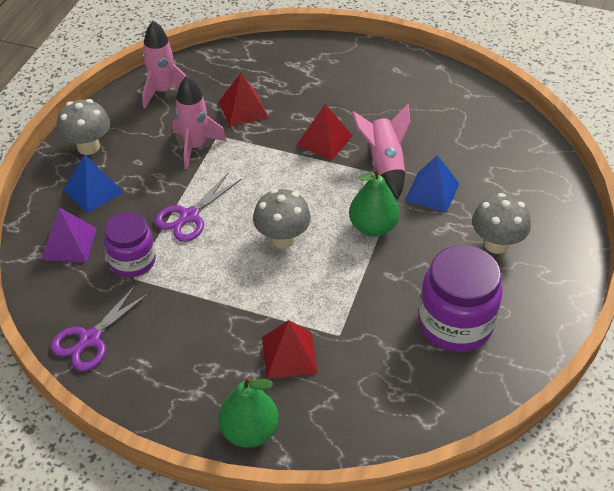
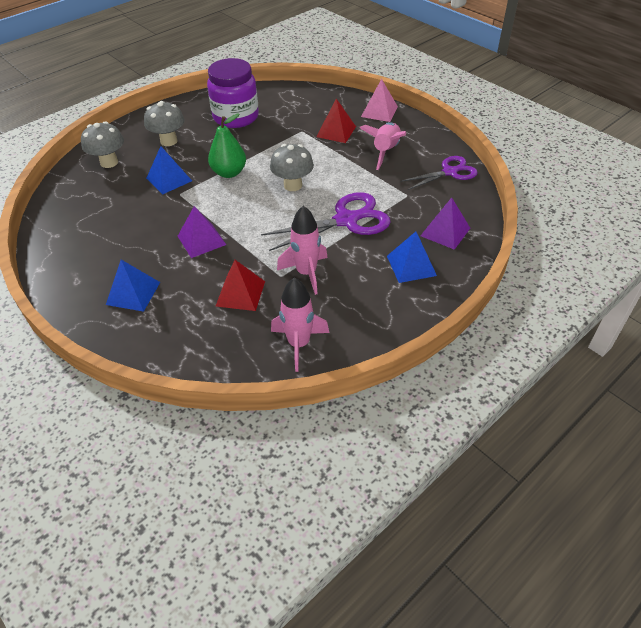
camera: 150 degrees left, 0 degrees up
(88, 147) = (400, 308): grey mushroom -> grey mushroom (109, 162)
(133, 261) = (403, 205): purple jar -> none
(189, 216) = (346, 220): purple scissors -> purple scissors, size x1.51
(249, 431) = (379, 111): green pear -> pink pyramid
(324, 140) = (201, 240): red pyramid -> purple pyramid
(336, 77) = (133, 293): none -> blue pyramid
(384, 165) = (179, 206): pink rocket -> pink rocket (385, 151)

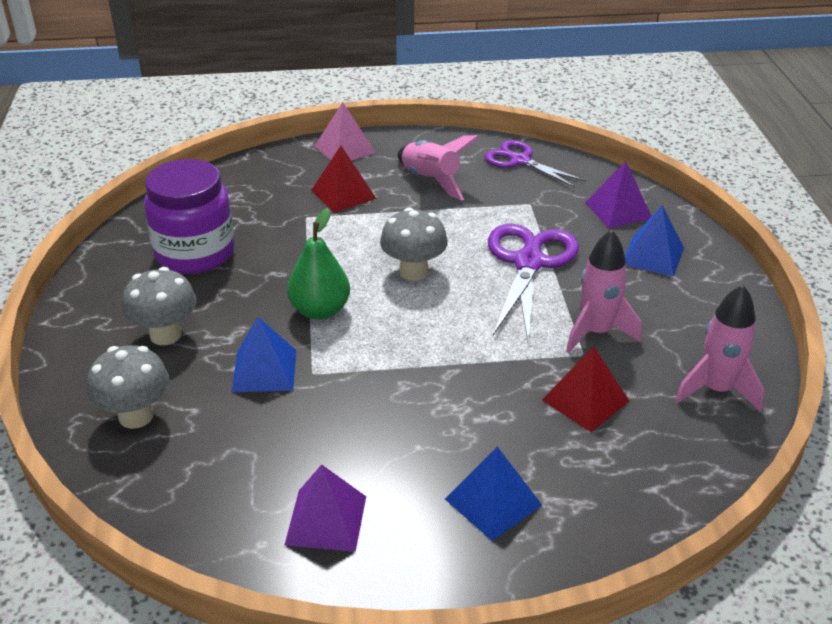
camera: 55 degrees left, 10 degrees down
(201, 240) = (442, 392): purple pyramid -> purple pyramid (326, 520)
(449, 172) = (520, 161): purple scissors -> purple scissors turned 60 degrees counterclockwise

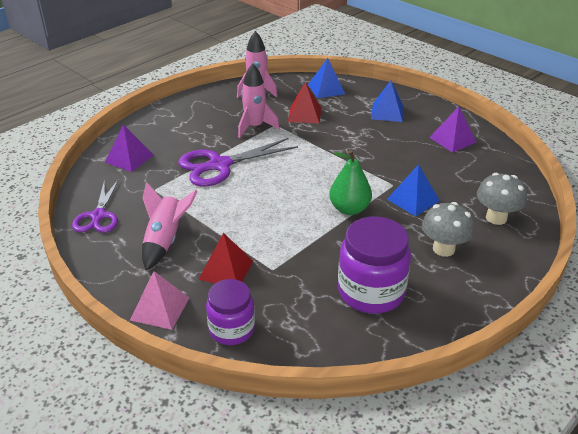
camera: 130 degrees left, 0 degrees up
(272, 169) = (232, 329): none -> purple jar
(413, 271) = (275, 197): grey mushroom -> none
(653, 256) = (168, 134): blue pyramid -> blue pyramid (326, 89)

